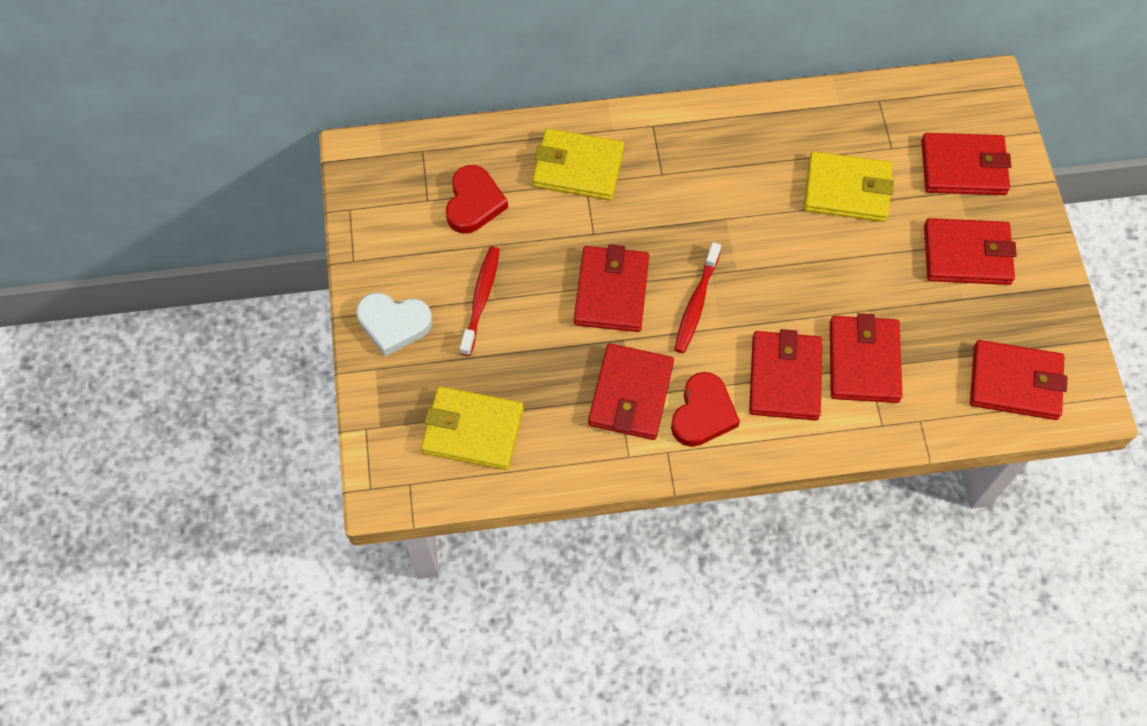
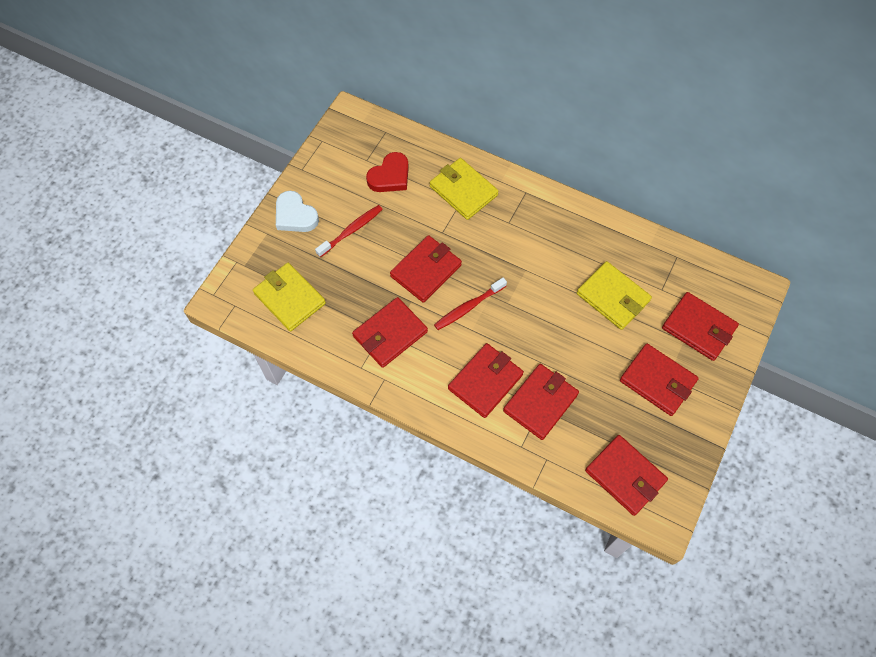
camera: 35 degrees right, 0 degrees up
(703, 413) = (421, 371): red heart -> none

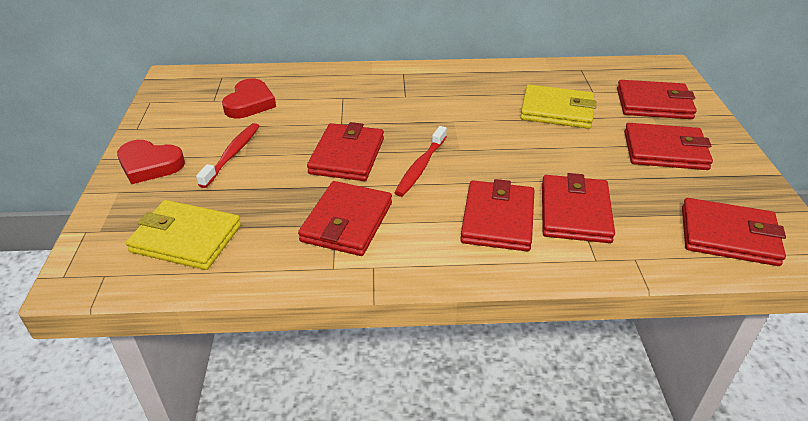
camera: 30 degrees left, 25 degrees down
(295, 215) = (149, 165): white heart -> red heart
(463, 191) = (339, 90): yellow wallet -> none

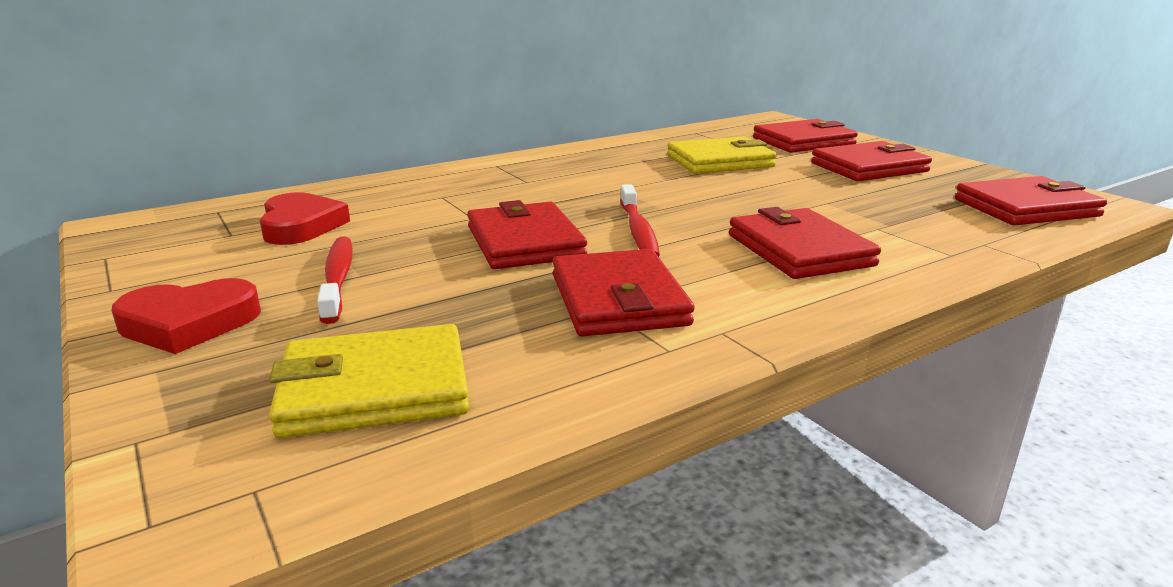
camera: 30 degrees left, 15 degrees down
(575, 212) = (867, 226): red wallet -> none

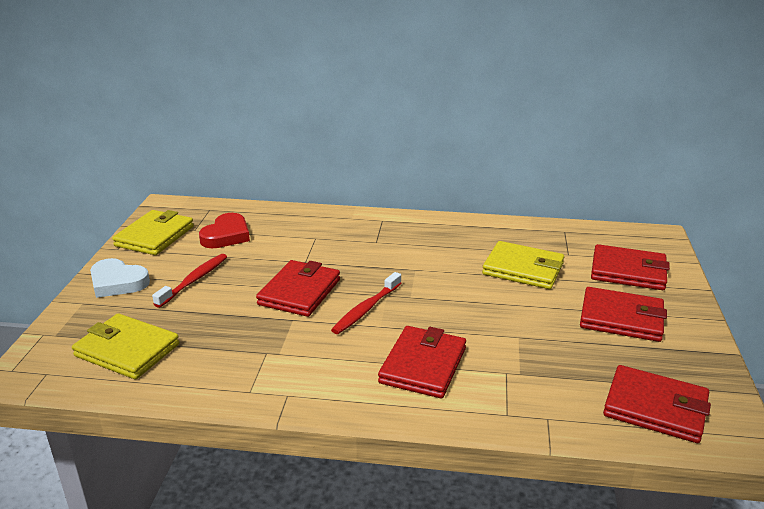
camera: 40 degrees right, 5 degrees up
(165, 257) = (154, 236): none -> yellow wallet
(189, 323) = (117, 282): red heart -> white heart
(618, 300) = (277, 352): red wallet -> none

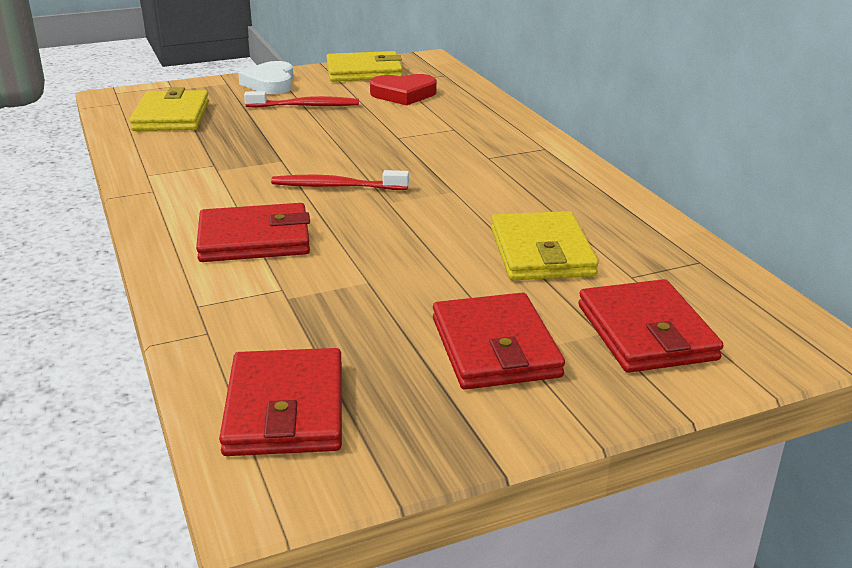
camera: 60 degrees right, 0 degrees up
(299, 292) = (334, 150): red wallet -> none

